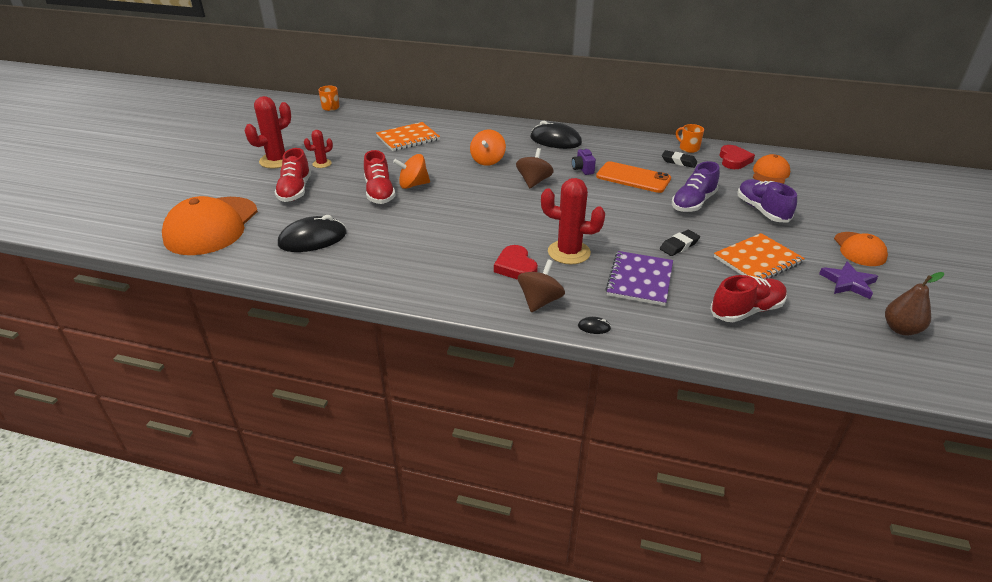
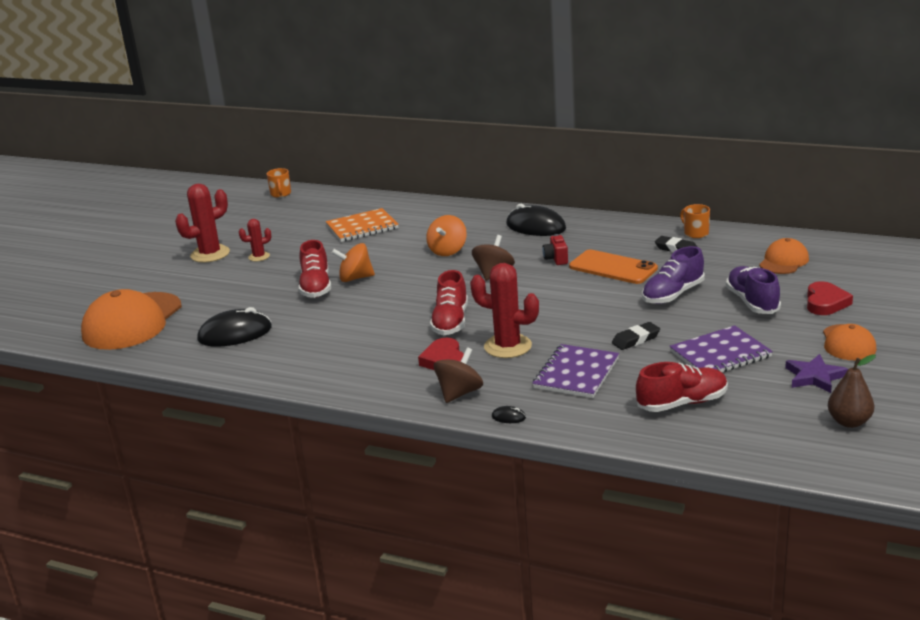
camera: 10 degrees right, 10 degrees down
(295, 191) = (225, 285): red shoe -> red shoe (450, 322)
(582, 169) = (556, 259): purple camera -> red camera
(734, 160) = (746, 246): red heart -> red heart (825, 303)
(757, 260) = (720, 354): orange notebook -> purple notebook

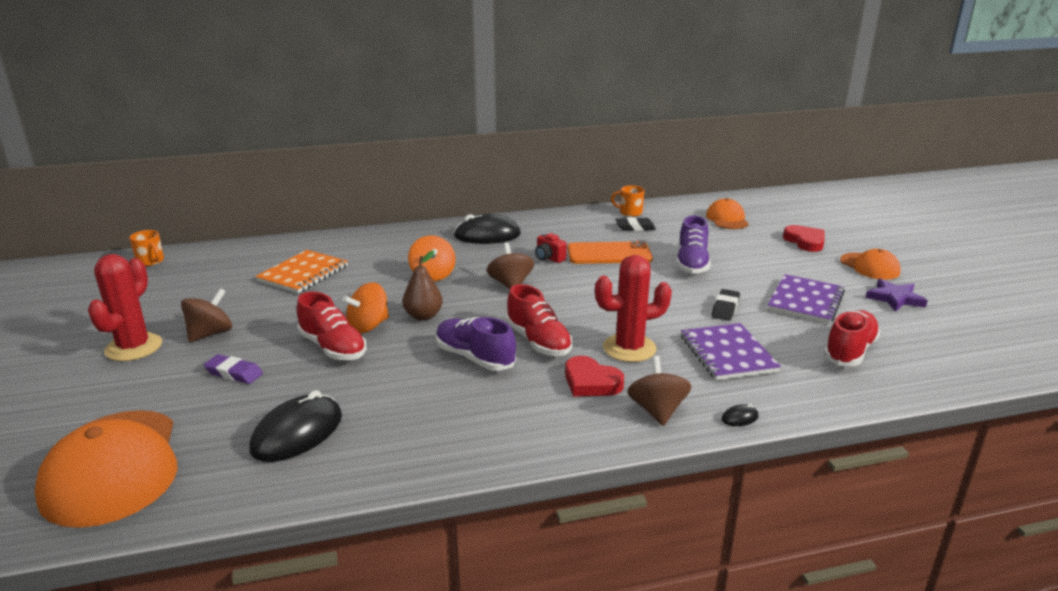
camera: 40 degrees left, 0 degrees up
(243, 287) = (234, 373): none -> purple eraser
(259, 257) = (210, 334): red cactus -> brown spinning top
(752, 302) = (757, 254): purple shoe -> purple shoe (475, 358)
(849, 422) = (975, 325): brown pear -> brown pear (423, 316)

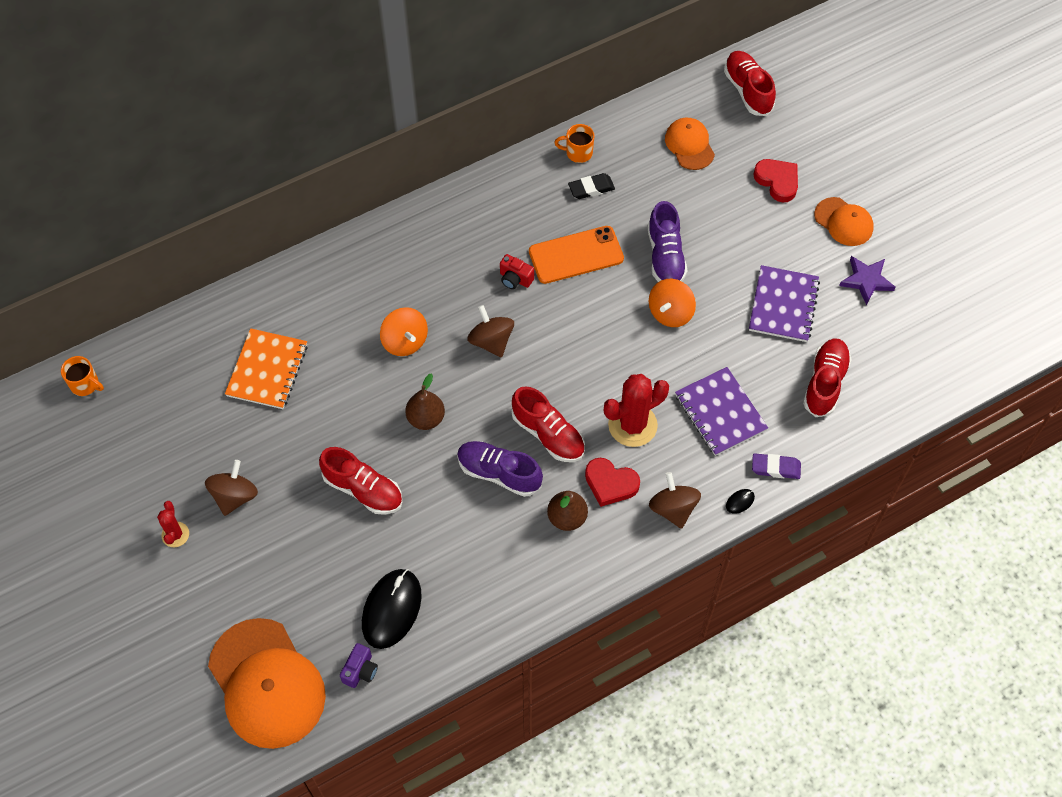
camera: 15 degrees left, 35 degrees up
(134, 347) = (175, 534): red cactus -> red cactus, size x0.54
(223, 476) = (360, 671): none -> purple camera
(234, 373) = (293, 548): purple eraser -> purple eraser (775, 468)
(368, 326) = (380, 448): orange spinning top -> orange spinning top (670, 313)
(487, 235) = (432, 243): black mouse -> none
(532, 398) = (567, 517): none -> brown pear
(725, 308) = (709, 336): black eraser -> none
(782, 203) = (748, 90): none -> red shoe

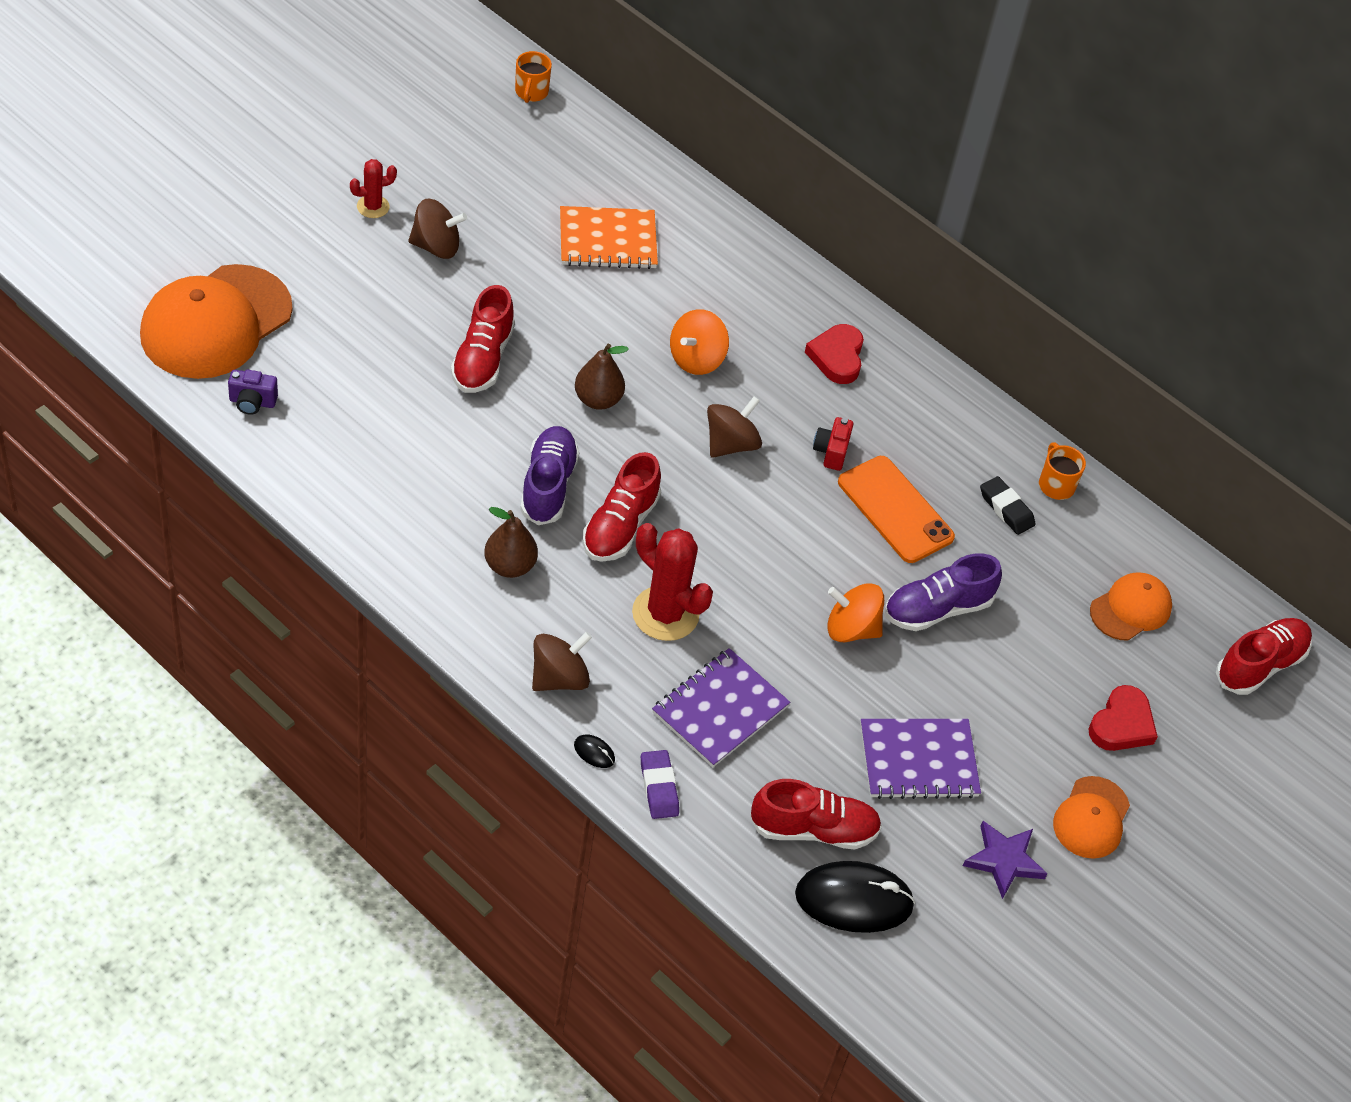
camera: 65 degrees right, 10 degrees down
(391, 609) = (336, 416): black mouse -> black mouse (854, 900)
(610, 483) = (572, 604): red heart -> red heart (837, 357)

